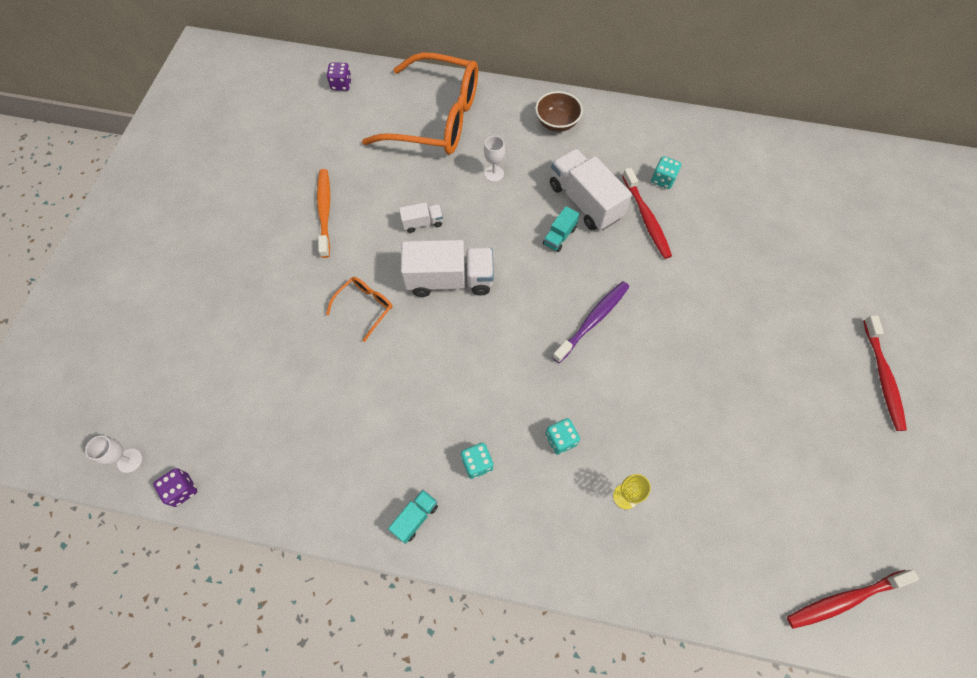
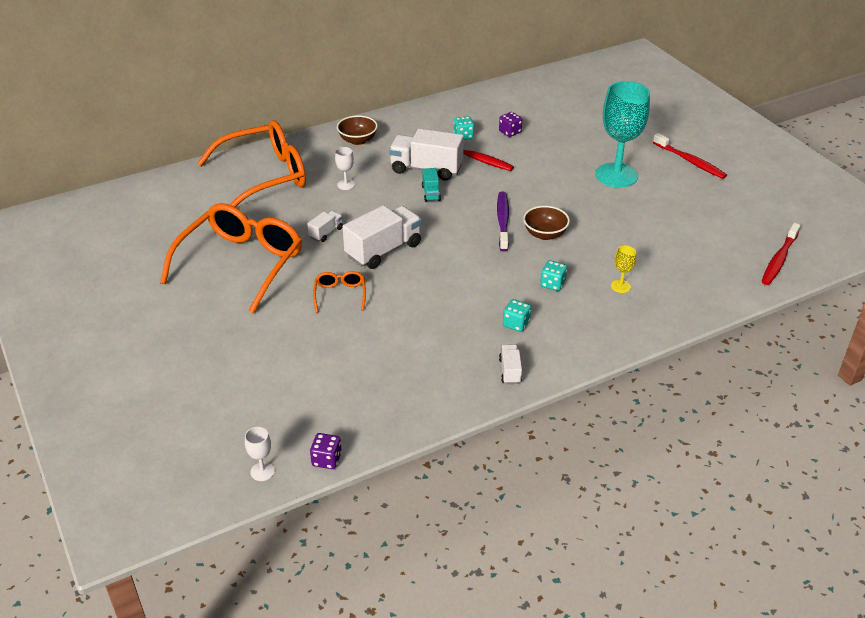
camera: 40 degrees left, 25 degrees down
(324, 211) = (241, 263): orange toothbrush -> orange glasses
(341, 84) = (161, 192): purple dice -> purple dice (510, 132)
(415, 518) = (510, 371): turquoise truck -> white truck
(617, 368) = (545, 234): none -> brown bowl
(774, 340) = (616, 175): none -> turquoise goblet

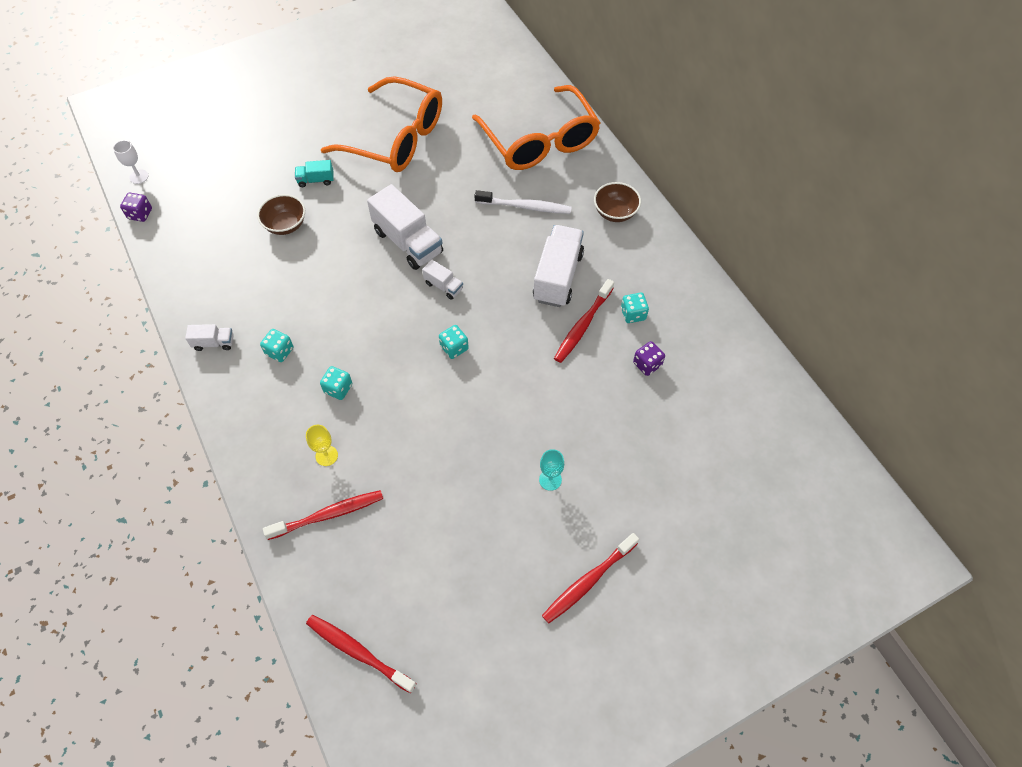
camera: 90 degrees right, 20 degrees up
(326, 233) = (440, 195): white truck -> white truck (443, 286)
(340, 294) = (342, 211): orange glasses -> none
(346, 185) = (525, 206): white goblet -> white toothbrush
(431, 193) = (509, 281): turquoise truck -> turquoise truck (316, 180)
(503, 221) = (454, 348): purple toothbrush -> turquoise dice
(545, 234) = (427, 388): brown bowl -> brown bowl (285, 225)
(616, 175) = (550, 480): turquoise goblet -> turquoise goblet, size x0.41
(674, 281) = (328, 515): none -> red toothbrush

